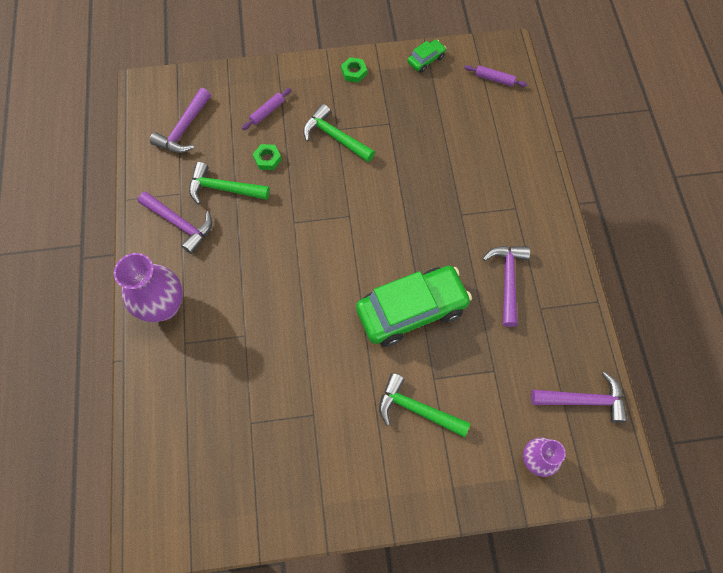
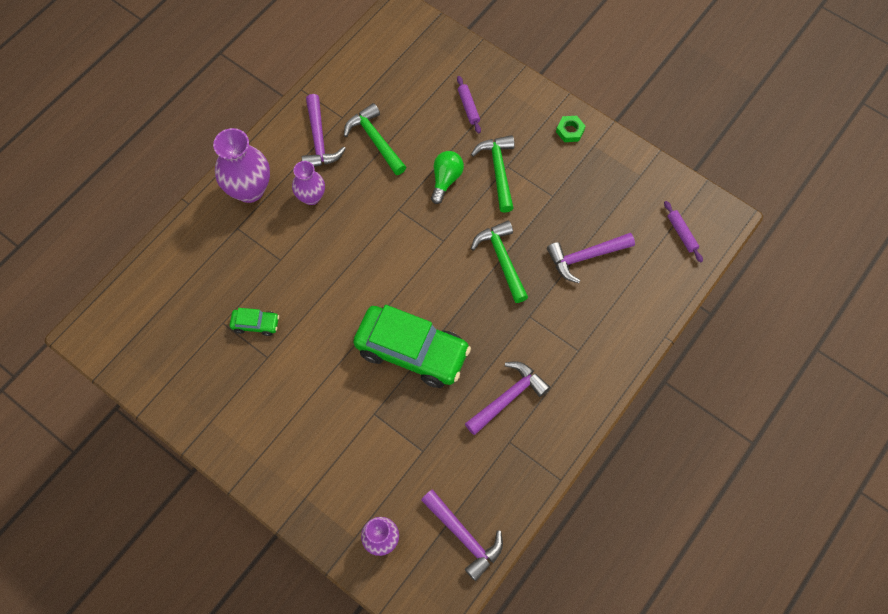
camera: 45 degrees right, 0 degrees up
(184, 129) = (394, 70): purple hammer -> purple hammer (585, 257)
(219, 269) = (311, 197): none -> purple vase
(267, 112) = (468, 107): purple rolling pin -> purple rolling pin turned 75 degrees clockwise
(267, 159) = (430, 144): green nut -> none
(305, 173) = (446, 180): none -> green light bulb
(416, 409) = (338, 422): green hammer -> green hammer (502, 259)
(426, 60) = (641, 169): green car -> green car (256, 324)

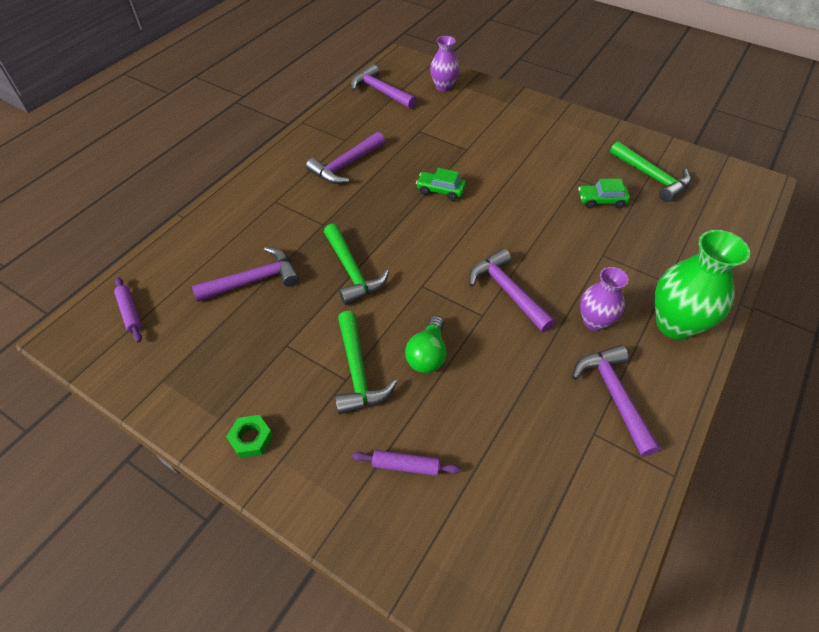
camera: 175 degrees right, 15 degrees down
(249, 190) = (675, 324): purple vase -> green vase
(373, 229) = (507, 291): none -> purple hammer
(375, 140) = (535, 402): green hammer -> green hammer (652, 177)
(412, 351) = (440, 190): green car -> green car, size x0.44
(468, 107) = (406, 466): purple rolling pin -> purple rolling pin turned 60 degrees counterclockwise

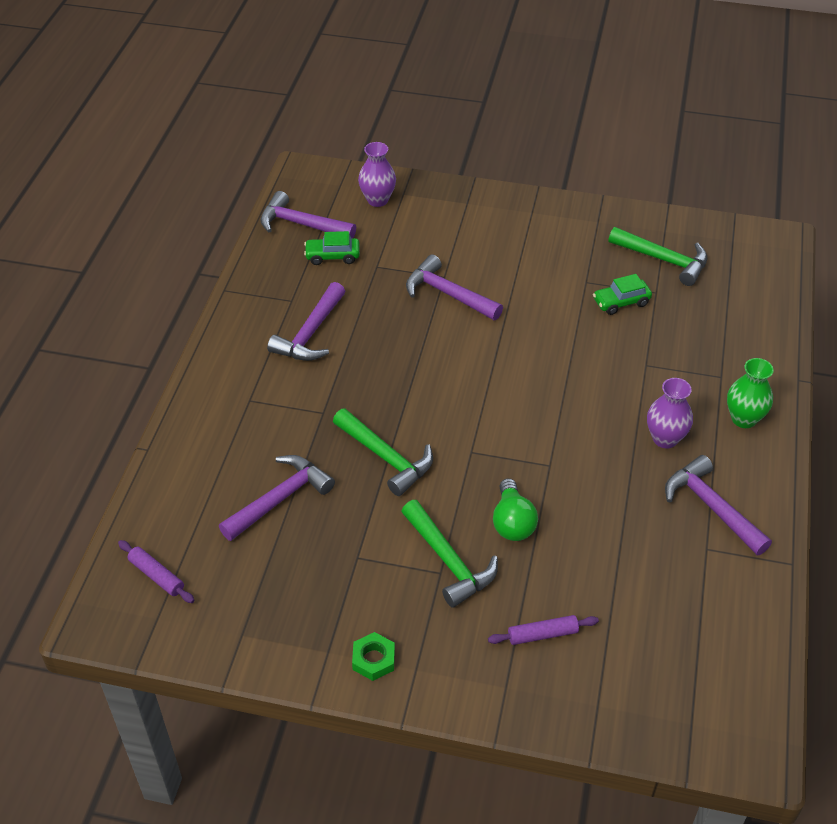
camera: 20 degrees left, 5 degrees down
(440, 190) = (438, 336): green car -> green car (332, 256)
(507, 291) = (564, 432): purple hammer -> purple hammer (447, 294)
(675, 324) = (743, 419): green vase -> green vase, size x0.61

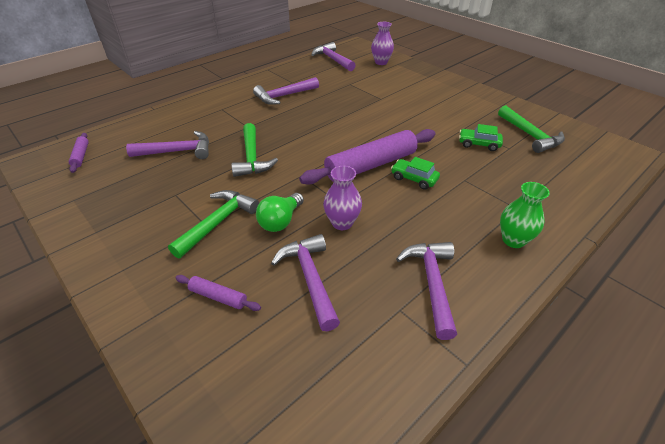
camera: 35 degrees right, 5 degrees down
(332, 256) = (332, 74): green car -> green car (414, 179)
(373, 659) = (109, 250): green nut -> none
(447, 294) = (374, 105): purple hammer -> purple hammer (310, 278)
(449, 561) = (218, 222): green hammer -> green hammer turned 150 degrees counterclockwise
(533, 396) = (371, 165): none -> purple rolling pin
(665, 439) = (437, 224): purple vase -> purple vase (342, 223)

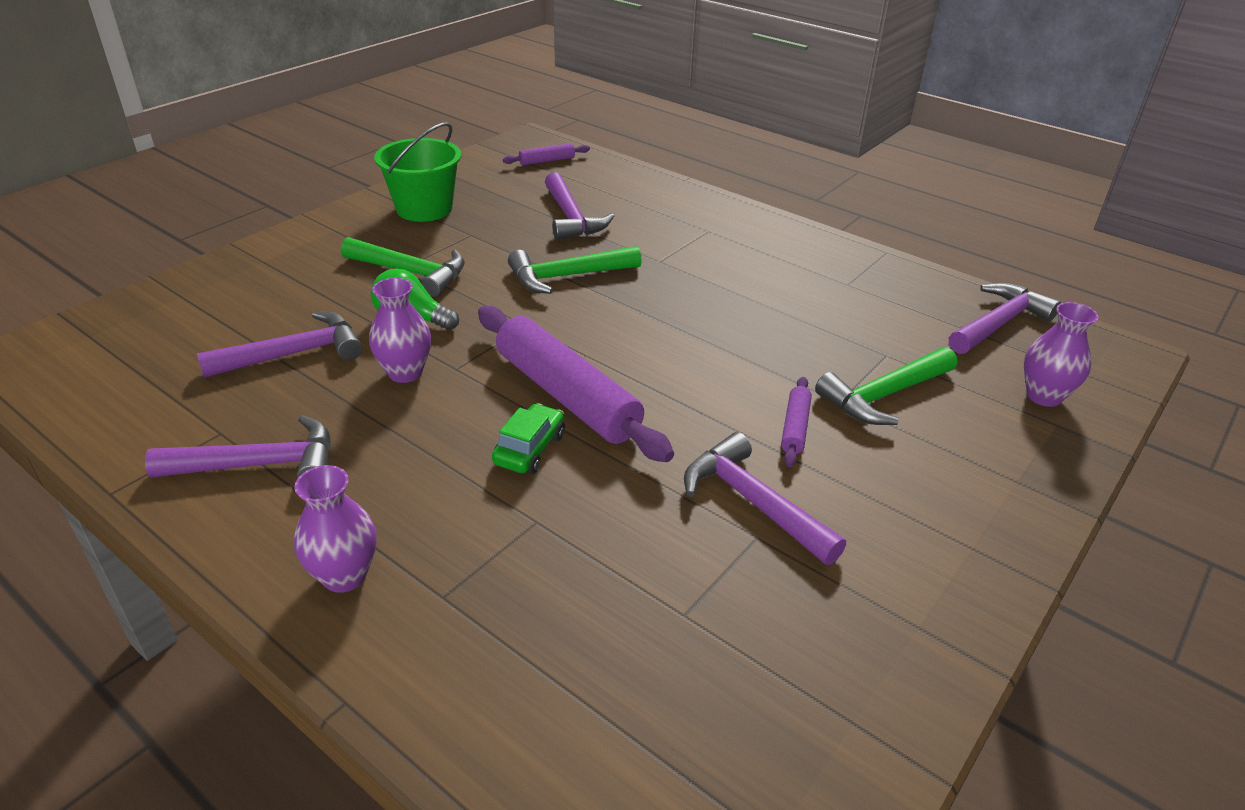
camera: 80 degrees right, 5 degrees down
(118, 217) = (424, 209): none -> green bucket
(218, 297) = (279, 293): purple rolling pin -> purple rolling pin (795, 427)
(284, 96) = (784, 281): purple hammer -> purple hammer (752, 502)
(478, 144) = (685, 556): green car -> none
(513, 240) = (344, 576): green vase -> purple vase
(530, 135) = (763, 672): green hammer -> green hammer (883, 396)

